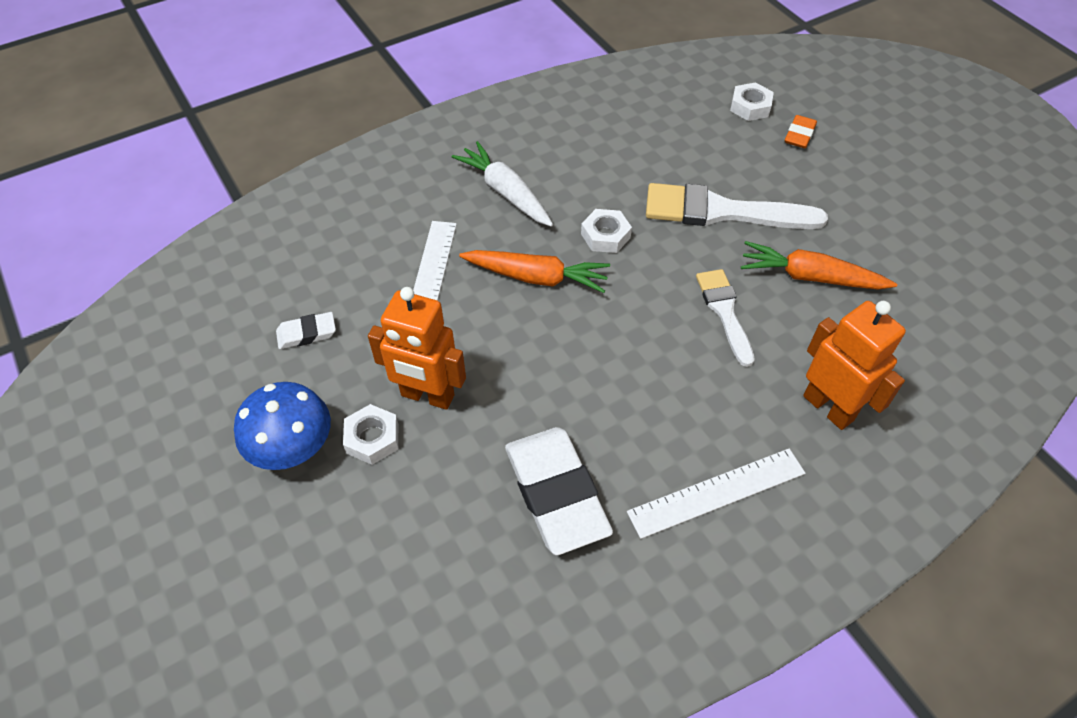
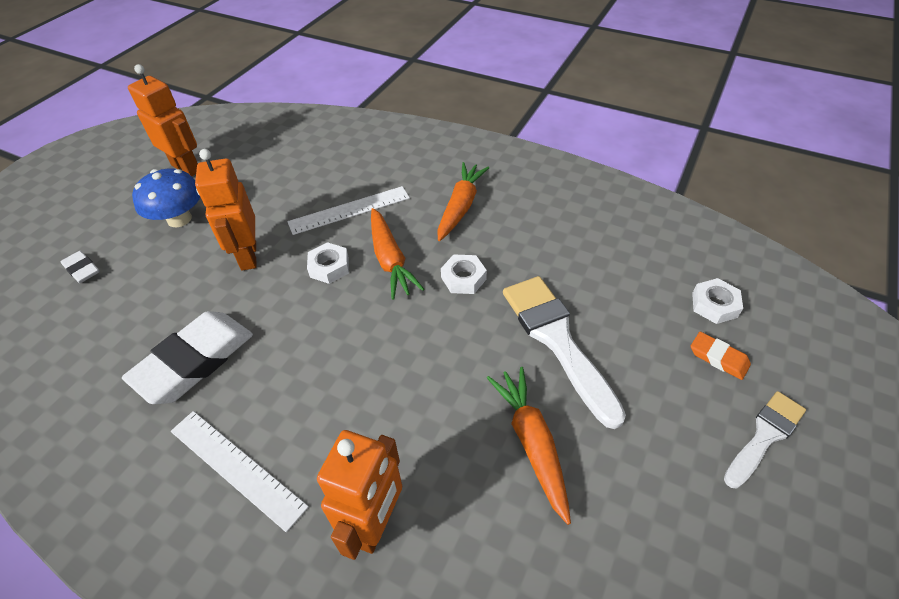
camera: 60 degrees right, 5 degrees down
(185, 411) = (186, 168): none -> orange robot
(307, 333) = (269, 182): white eraser -> white eraser (82, 269)
(372, 438) = (201, 248): white nut -> white nut (329, 267)
(505, 192) = (460, 207): white carrot -> orange carrot
(724, 312) = (438, 391): white brush -> white brush (764, 436)
(799, 135) = (718, 358): orange eraser -> orange eraser turned 45 degrees clockwise

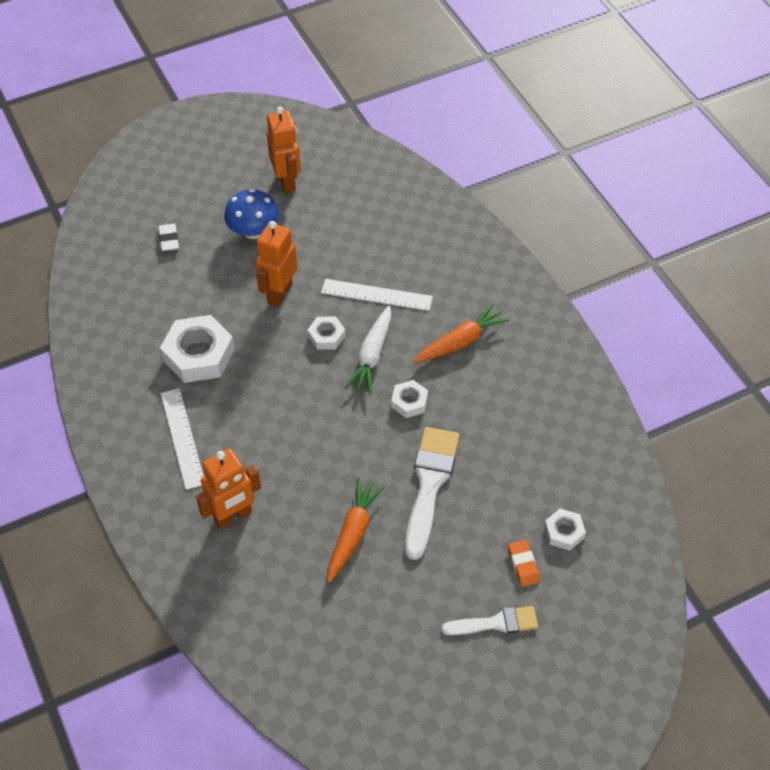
camera: 35 degrees right, 5 degrees up
(194, 361) = (198, 355): white eraser -> white nut
(390, 260) = (372, 356): orange carrot -> white carrot

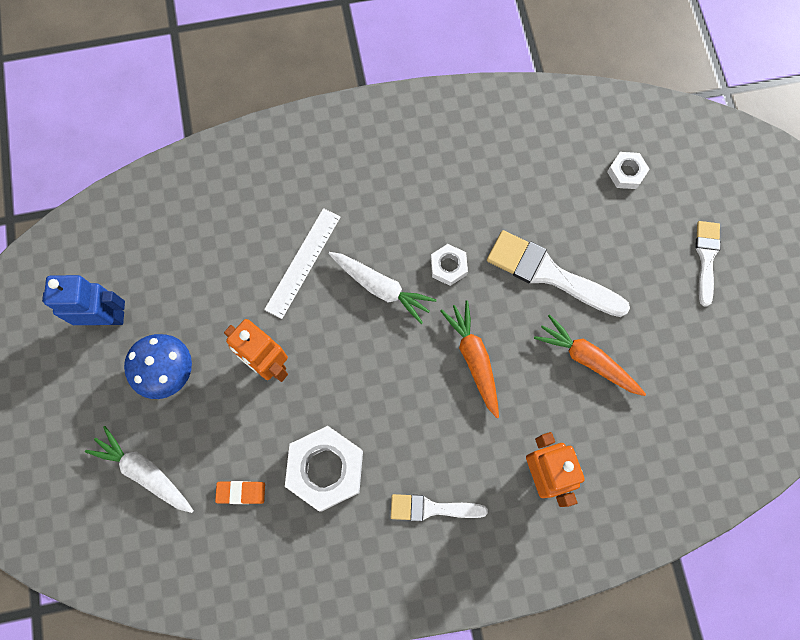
camera: 75 degrees left, 20 degrees up
(169, 239) = (145, 472): white eraser -> white carrot
(182, 438) = (432, 508): white ruler -> white brush
(287, 181) = (106, 317): orange robot -> blue robot
(326, 336) = (342, 327): white nut -> none
(460, 341) = (388, 198): orange carrot -> orange carrot (473, 359)
(523, 565) = (652, 217): orange eraser -> orange eraser (241, 492)

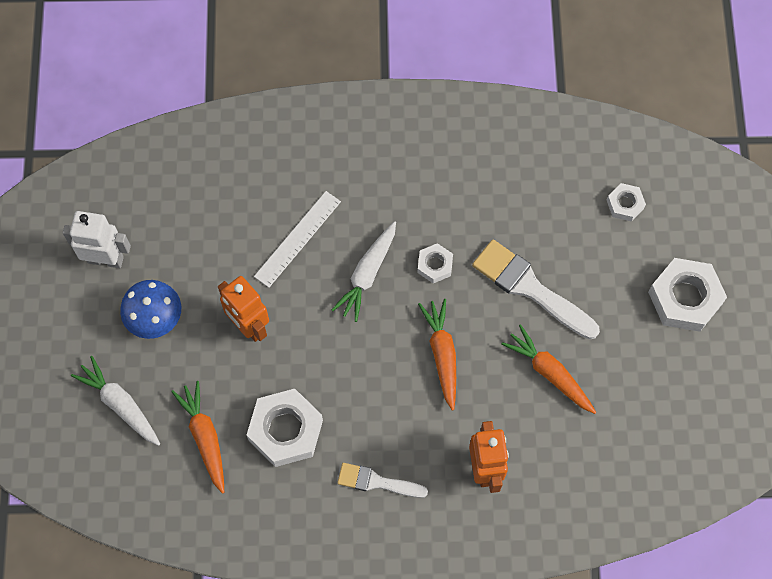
camera: 10 degrees right, 5 degrees down
(106, 317) = (105, 259): blue robot -> white robot
(241, 492) = (204, 437): orange eraser -> orange carrot
(381, 288) = (367, 274): white carrot -> white carrot turned 75 degrees clockwise
(706, 258) = (685, 298): white brush -> white nut

